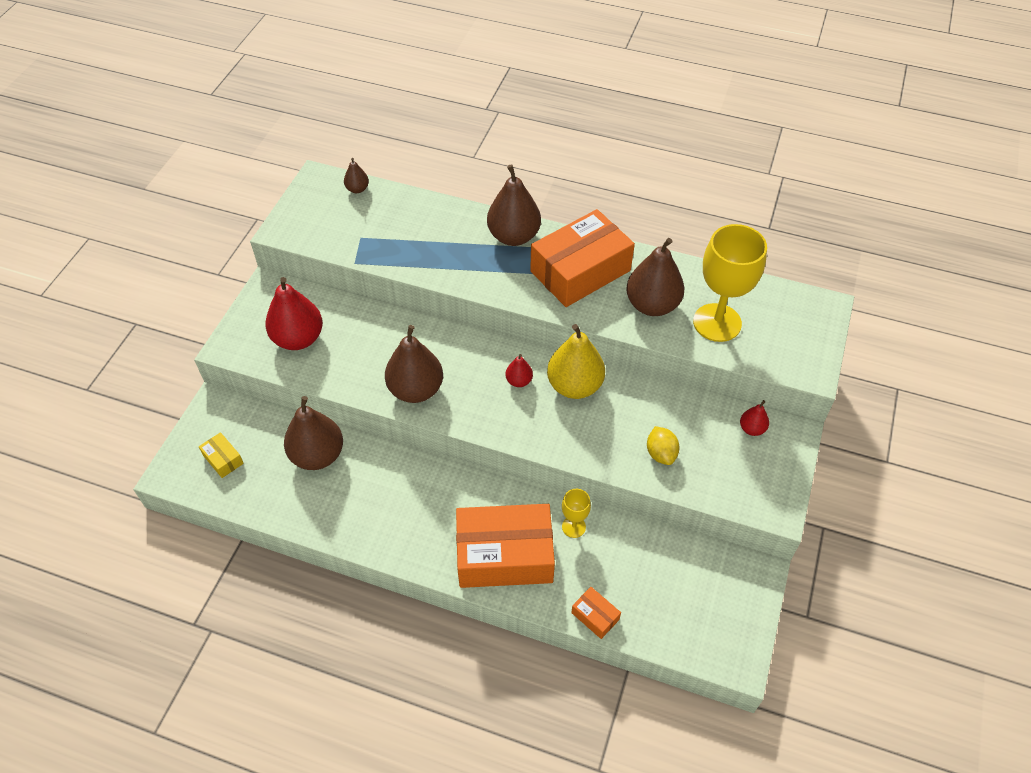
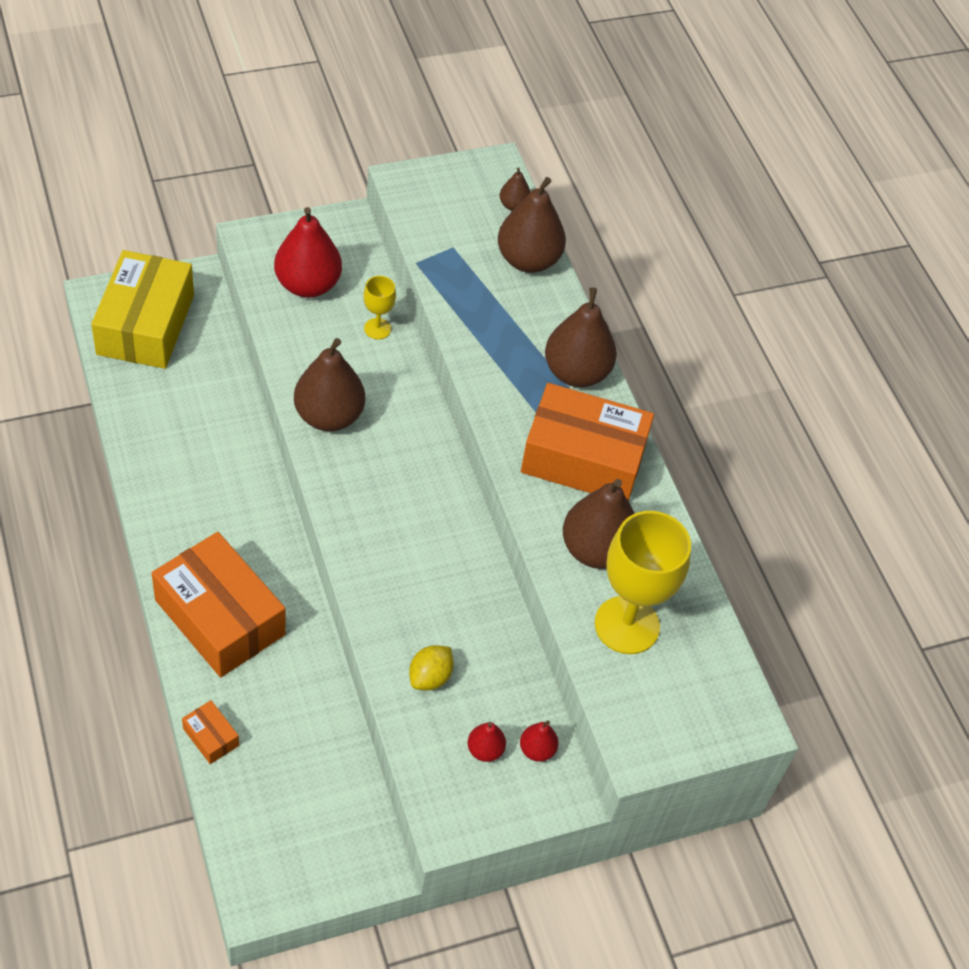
camera: 45 degrees right, 0 degrees up
(223, 459) = (145, 324): yellow box -> yellow box, size x2.41
(317, 455) = (209, 394): brown pear -> brown pear (528, 260)
(519, 381) = (414, 497): red pear -> red pear (485, 750)
(573, 527) = (300, 660): yellow goblet -> yellow goblet (377, 329)
(574, 386) = (451, 550): yellow pear -> none
(595, 616) = (211, 737): orange box -> orange box turned 45 degrees counterclockwise

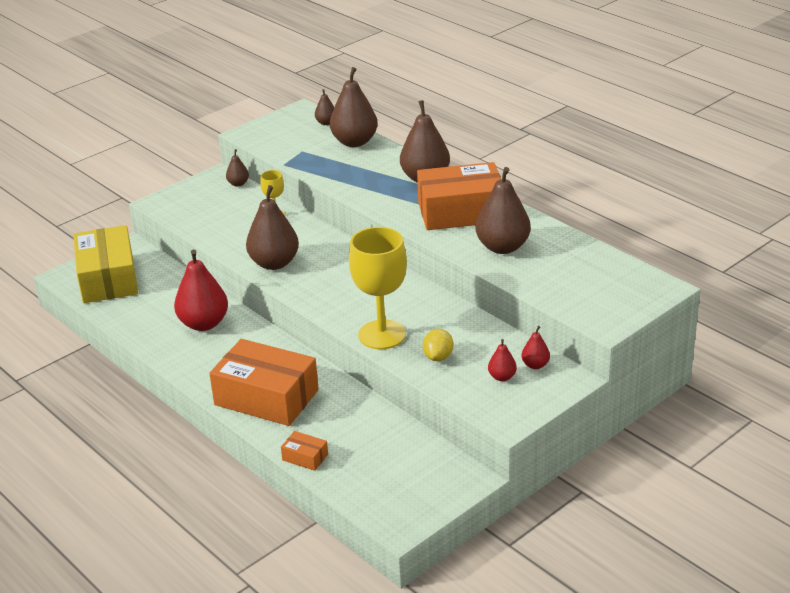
camera: 15 degrees left, 20 degrees down
(307, 285) = (213, 211): red pear -> red pear (204, 324)
(364, 248) = (238, 184): none -> brown pear
(627, 625) = (550, 272): yellow goblet -> yellow goblet (382, 335)

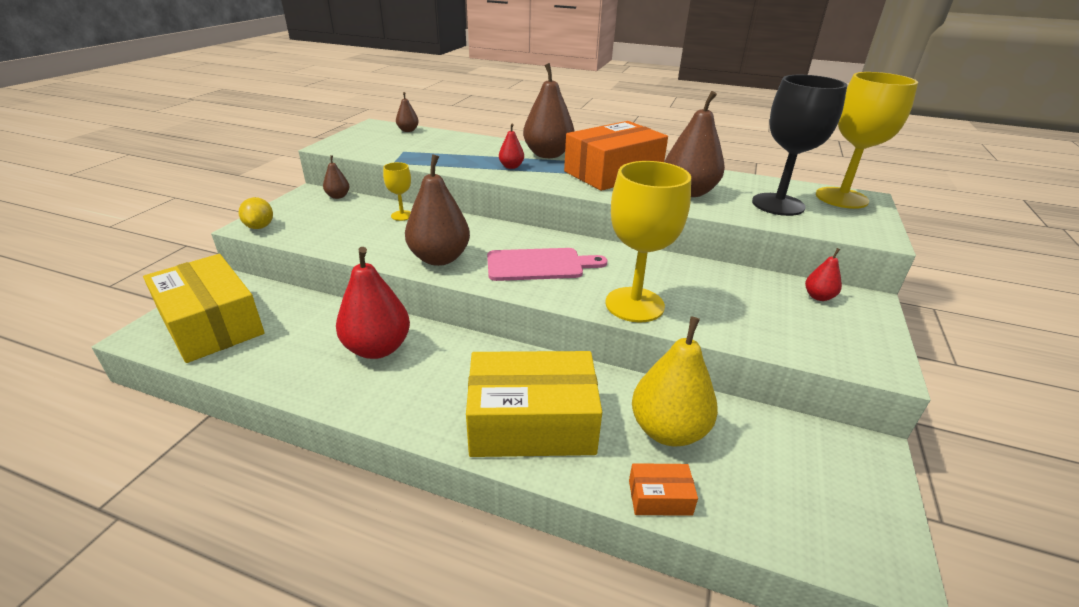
camera: 30 degrees left, 0 degrees up
(266, 397) = (532, 422): orange box -> yellow box
(343, 286) = (539, 265): none -> pink cutting board
(348, 427) = (668, 430): none -> yellow pear
(354, 142) = (450, 139): brown pear -> none
(438, 357) = (720, 313): yellow lemon -> yellow lemon (260, 227)
(502, 377) = (807, 317): red pear -> red pear (511, 166)
(566, 277) = (778, 204): none -> black goblet
(638, 283) = (841, 198): none -> yellow goblet

